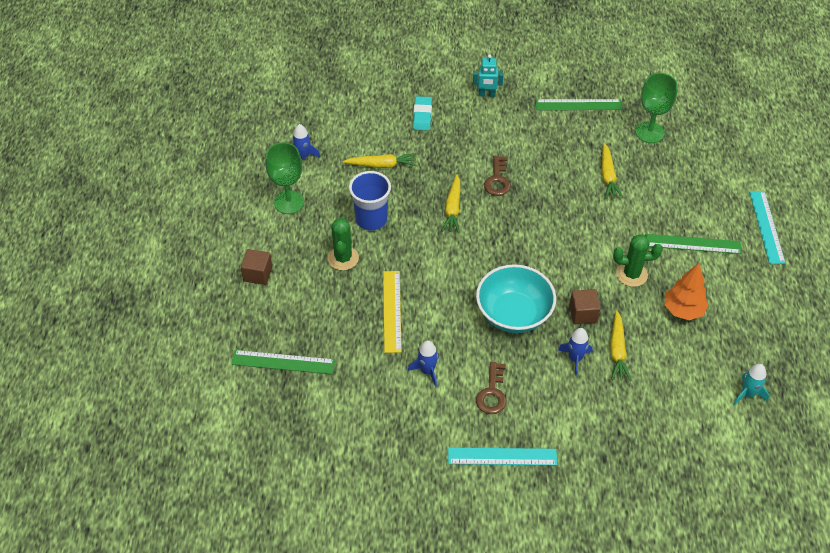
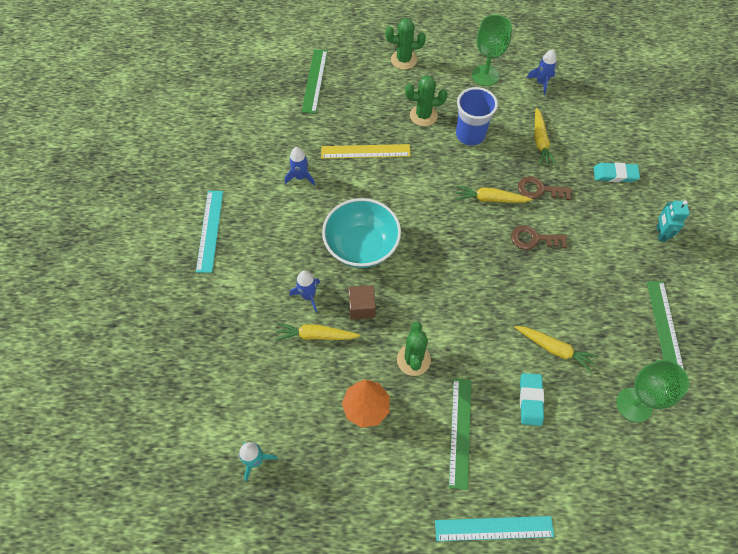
camera: 90 degrees right, 10 degrees up
(258, 274) = (404, 60): brown cube -> green cactus
(492, 393) = (274, 225): brown key -> brown key (539, 190)
(608, 176) = (554, 349): yellow carrot -> yellow carrot turned 150 degrees counterclockwise
(656, 196) = (530, 400): none -> turquoise eraser

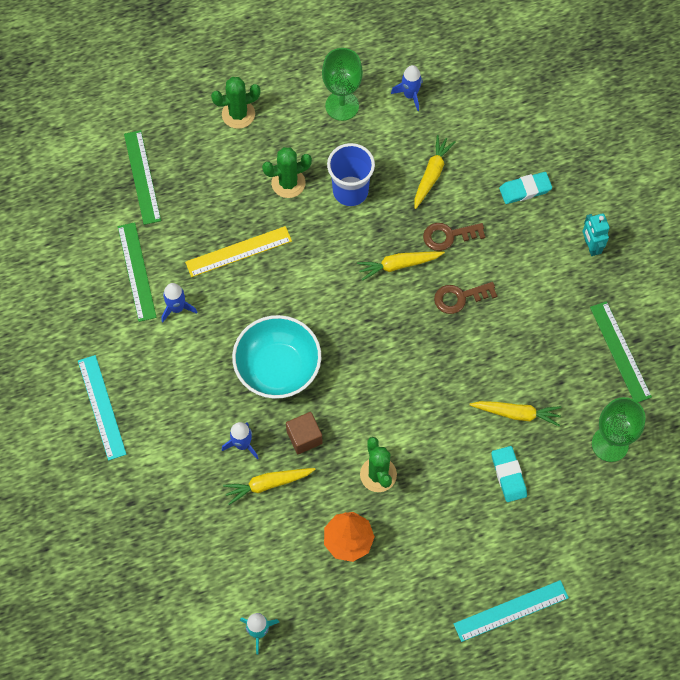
camera: 20 degrees left, 5 degrees up
(460, 432) = (449, 531): green ruler -> green ruler (136, 271)
(540, 141) = (431, 174): yellow carrot -> yellow carrot turned 135 degrees counterclockwise

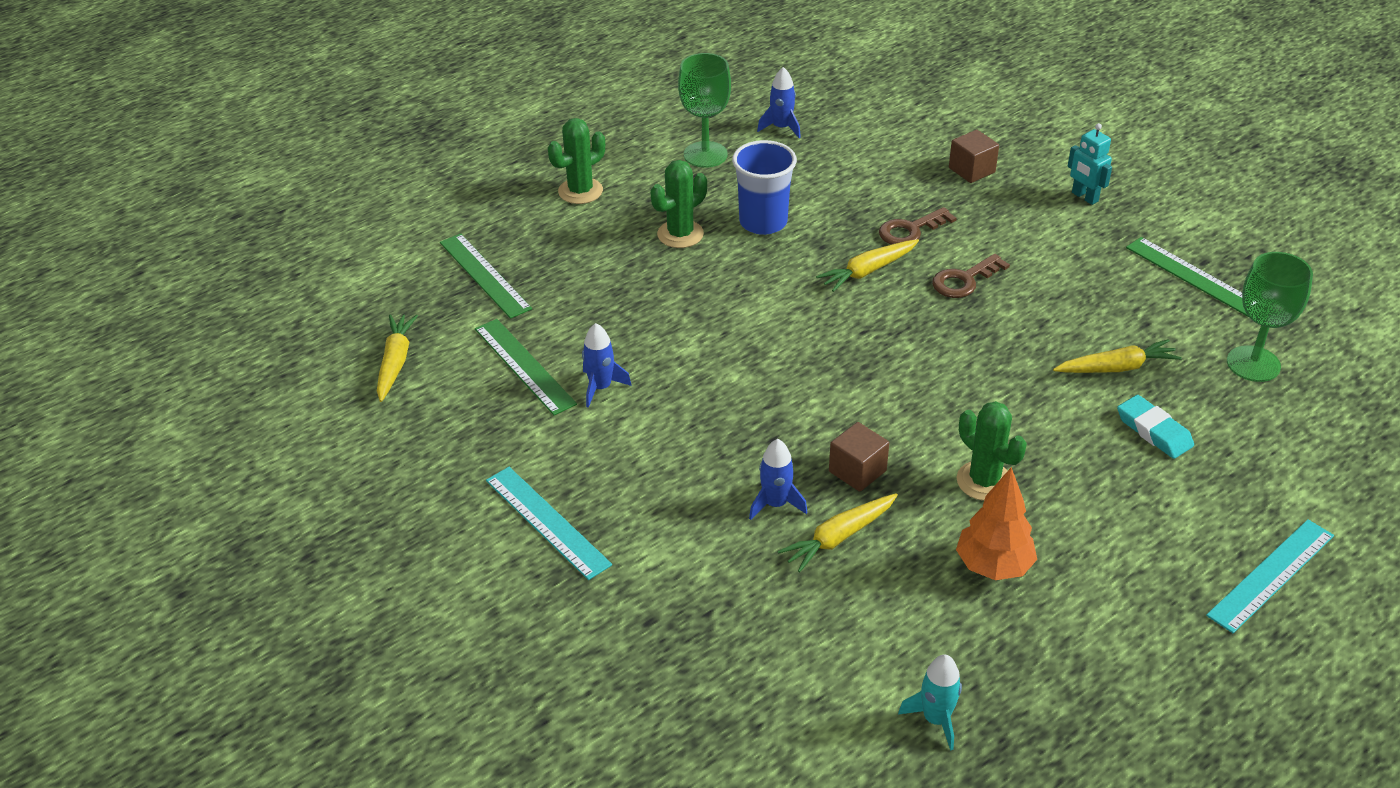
camera: 20 degrees left, 25 degrees down
(238, 251) = (653, 311): yellow ruler -> none
(278, 368) = (776, 410): turquoise bowl -> none
(431, 174) = (852, 184): yellow carrot -> yellow carrot (395, 362)
(525, 189) = (971, 170): turquoise eraser -> brown cube

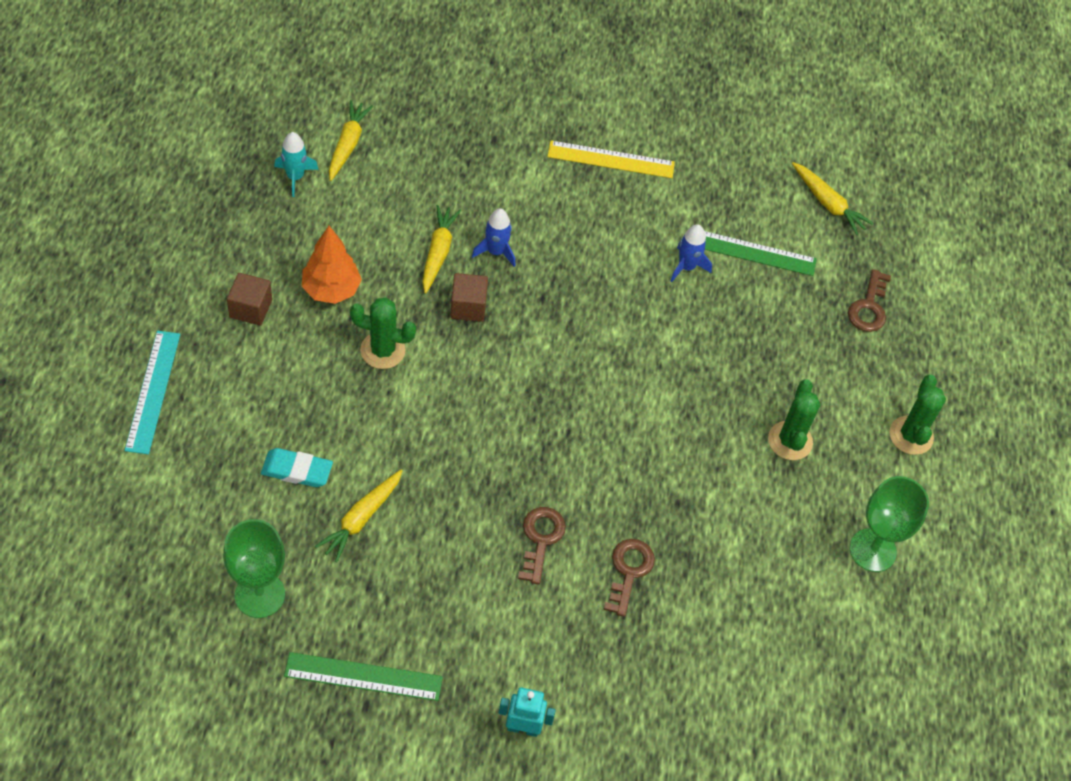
camera: 130 degrees right, 15 degrees up
(484, 275) = (869, 307): green ruler -> brown key
(547, 522) = (611, 159): turquoise ruler -> yellow ruler
(763, 222) = (746, 498): blue cup -> none
(781, 128) = (853, 636): blue rocket -> none
(868, 271) = (619, 498): yellow carrot -> yellow carrot (348, 145)
(971, 170) = (646, 695): brown cube -> brown cube (250, 308)

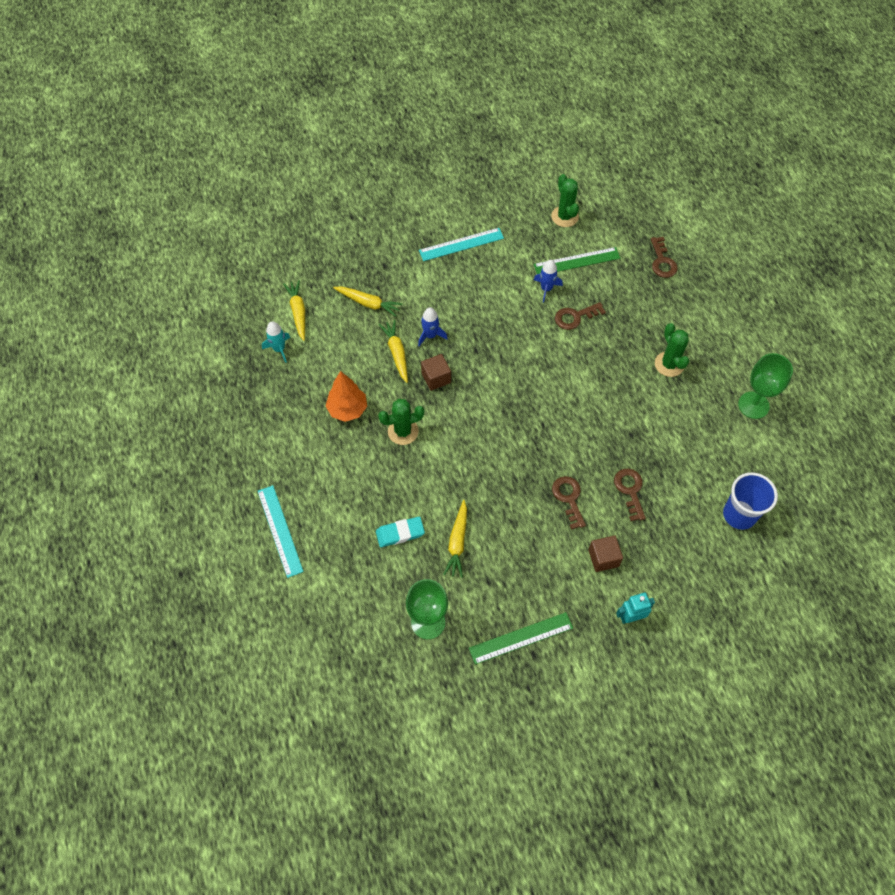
camera: 20 degrees left, 5 degrees up
(250, 308) = (306, 446): brown cube -> brown cube (603, 558)
(611, 159) = (461, 244): yellow ruler -> turquoise ruler
(701, 320) = (575, 317): none -> brown key
(757, 678) = (739, 515): none -> blue cup
(828, 203) = (601, 210): yellow carrot -> yellow carrot (368, 303)
(911, 435) = (732, 326): green cactus -> green cactus (564, 216)

